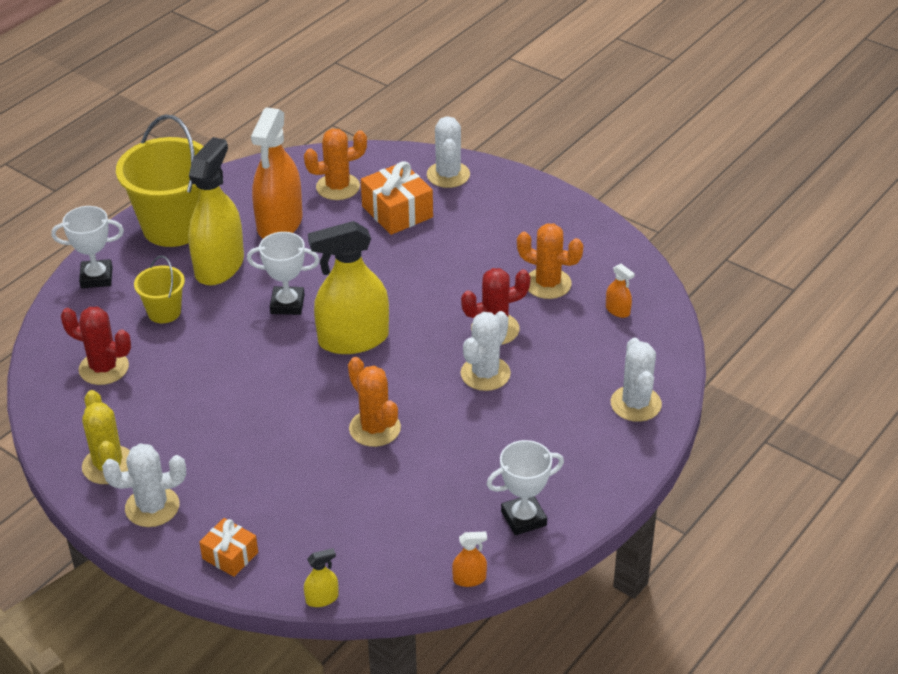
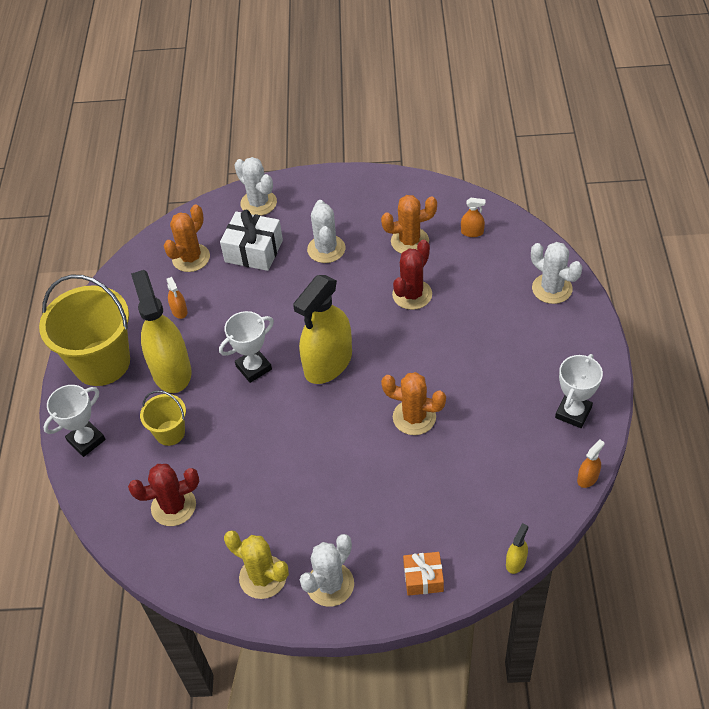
camera: 35 degrees left, 10 degrees up
(280, 223) = (179, 311): orange spray bottle -> orange spray bottle, size x0.40
(397, 212) = (254, 251): orange gift -> white gift
(485, 374) = (440, 330): white cactus -> white cactus (326, 249)

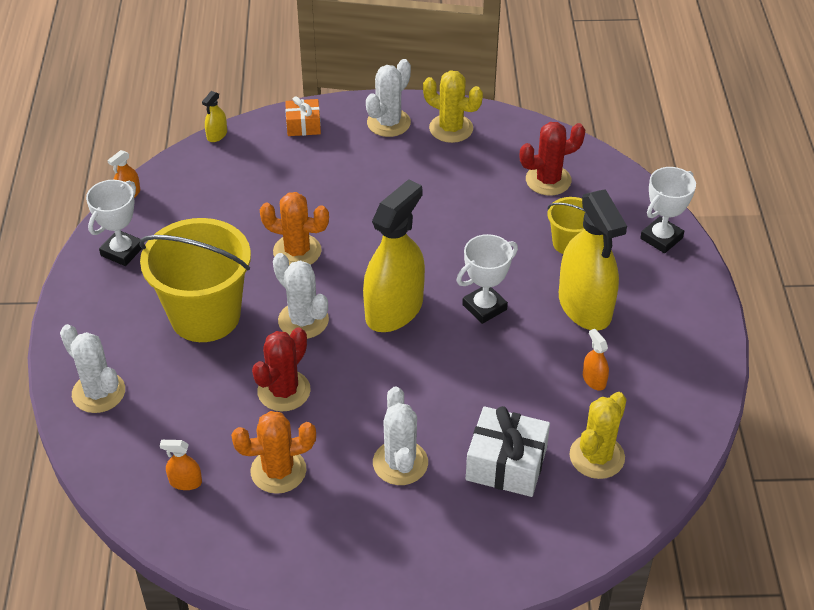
camera: 175 degrees right, 5 degrees down
(102, 363) = (674, 318): yellow bucket -> yellow bucket (205, 316)
(191, 258) = (597, 456): orange cactus -> yellow cactus
(258, 203) = (510, 549): white cactus -> white cactus (303, 320)

